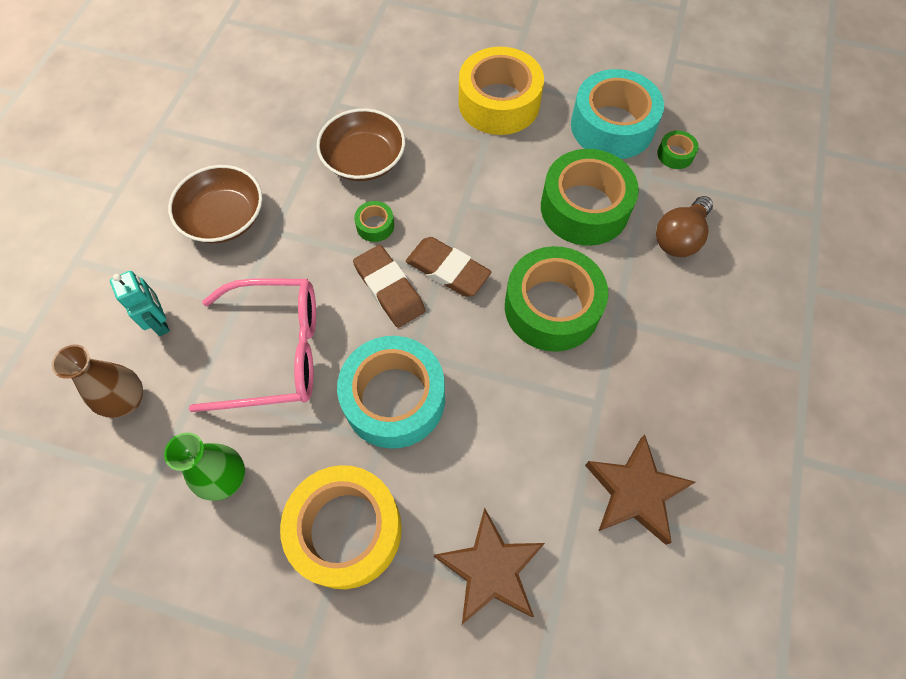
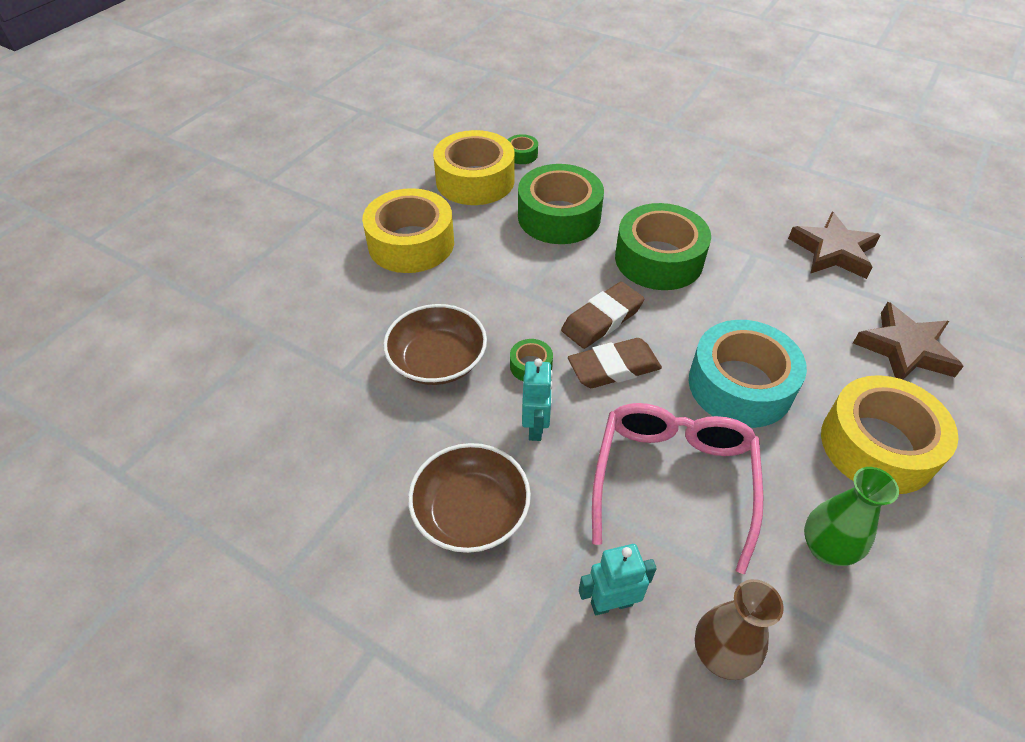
camera: 75 degrees left, 15 degrees down
(310, 242) = (535, 427): none -> turquoise robot
(612, 126) = (475, 180): turquoise tape -> yellow tape
(679, 237) = (606, 173): brown light bulb -> none

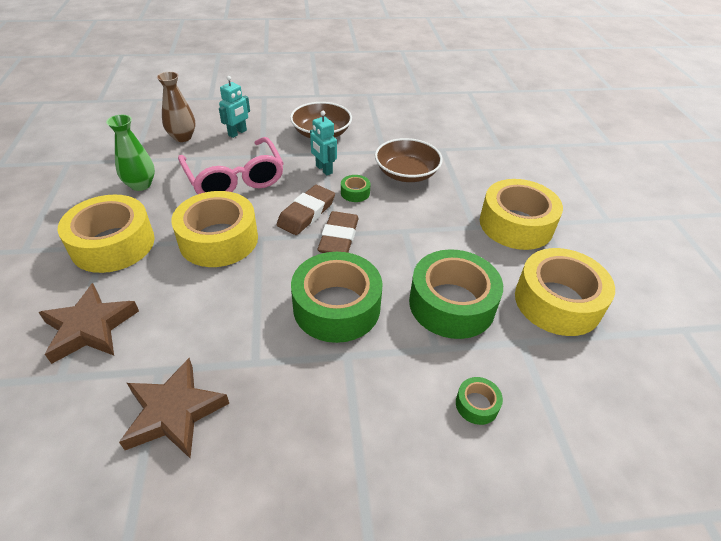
camera: 140 degrees right, 5 degrees down
(521, 154) = (567, 359): green tape -> green tape (477, 404)
(740, 385) = (218, 239): turquoise tape -> yellow tape

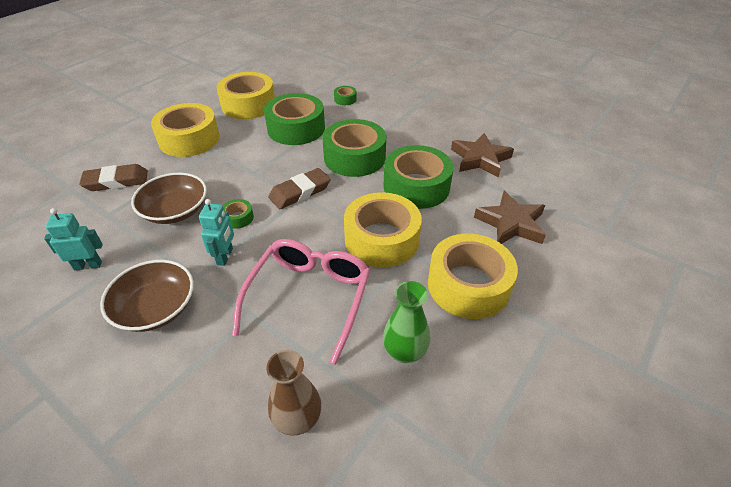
camera: 135 degrees left, 0 degrees up
(230, 311) = (416, 186): none -> green tape
(237, 133) = (230, 377): turquoise robot -> turquoise robot (88, 265)
(306, 213) = (296, 222): brown eraser -> brown eraser (116, 181)

